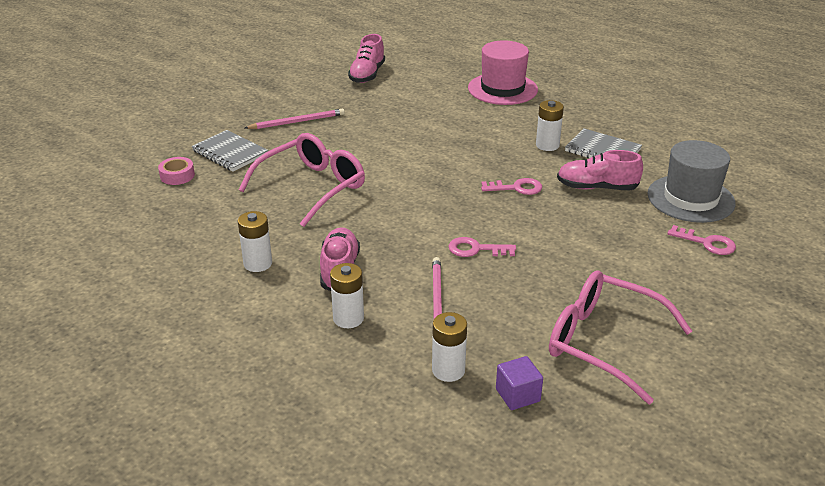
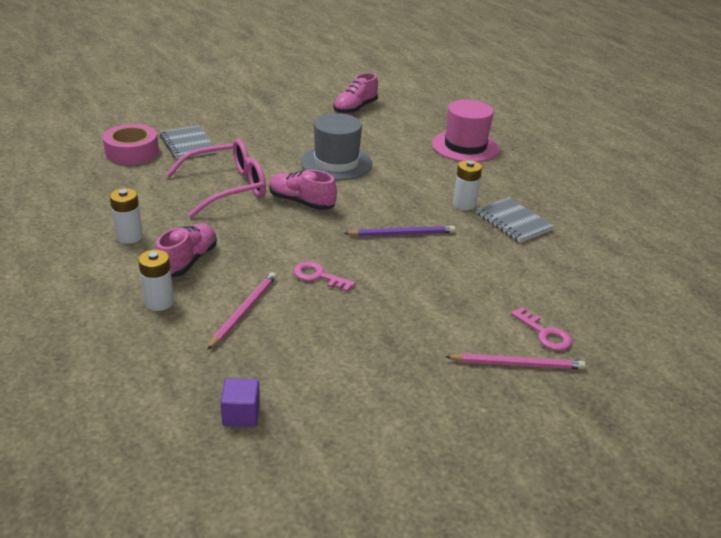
camera: 20 degrees right, 0 degrees up
(177, 175) = (132, 152): pink tape -> pink tape, size x1.75
(297, 122) = (263, 133): pink pencil -> pink pencil (517, 364)
(448, 370) = (201, 372): white battery -> none
(516, 188) = (402, 234): pink key -> purple pencil
(597, 187) = (478, 253): pink shoe -> pink shoe (301, 202)
(605, 343) = (362, 394): pink glasses -> none
(690, 199) = (564, 288): grey hat -> grey hat (336, 163)

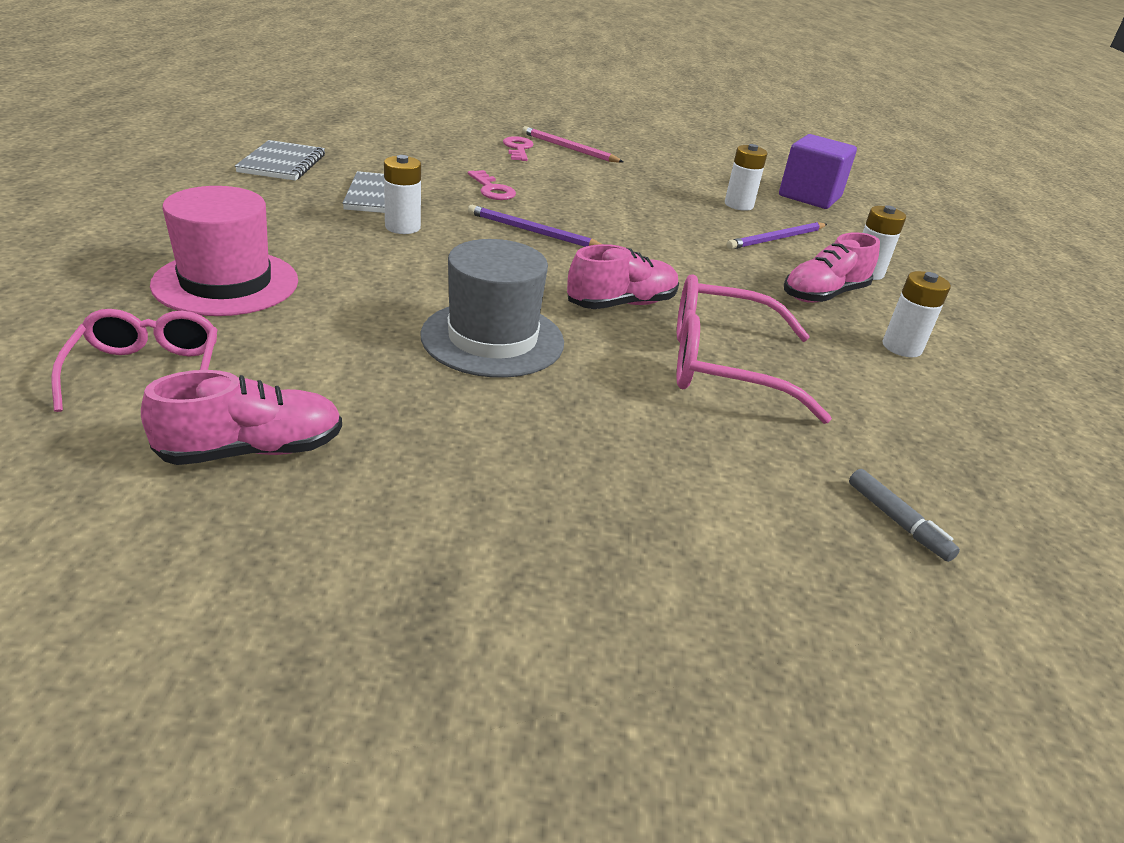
camera: 150 degrees left, 0 degrees up
(132, 152) = (897, 521): pink tape -> grey marker
(188, 144) = (758, 494): grey notebook -> grey notebook (282, 164)
(241, 414) = (809, 196): purple cube -> purple cube, size x1.86
(244, 311) = (776, 239): pink pencil -> purple pencil
(300, 349) = (738, 205): none -> white battery
(301, 202) = (621, 304): pink shoe -> pink shoe turned 90 degrees counterclockwise
(318, 276) = (676, 235): pink key -> pink key (492, 189)
(420, 114) = (146, 373): none -> pink glasses

